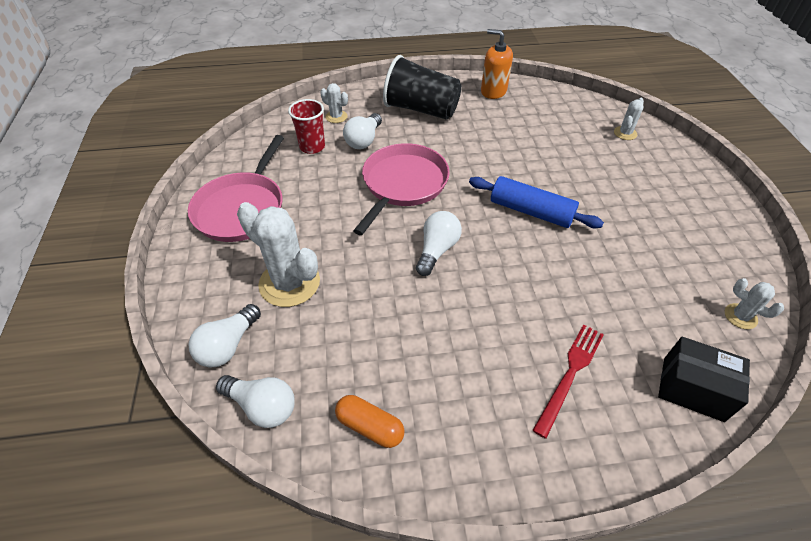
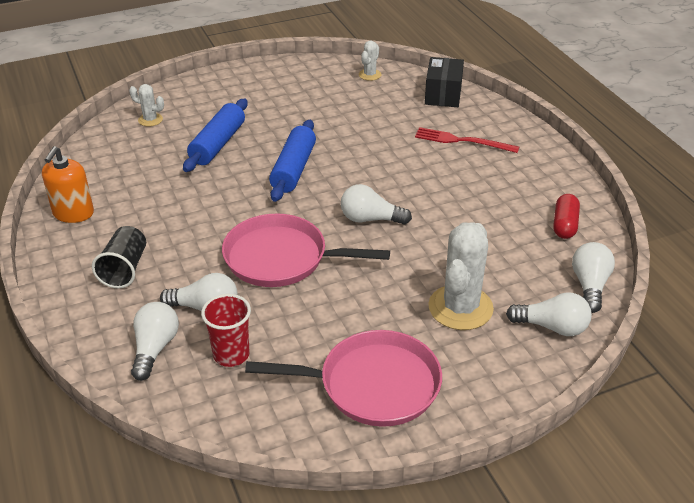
camera: 105 degrees left, 10 degrees down
(336, 117) = (155, 348): white cactus -> white light bulb
(370, 426) = (564, 225): orange capsule -> red capsule
(421, 109) = (124, 269): black cup -> black cup, size x0.62
(580, 168) = (218, 144): none -> blue rolling pin

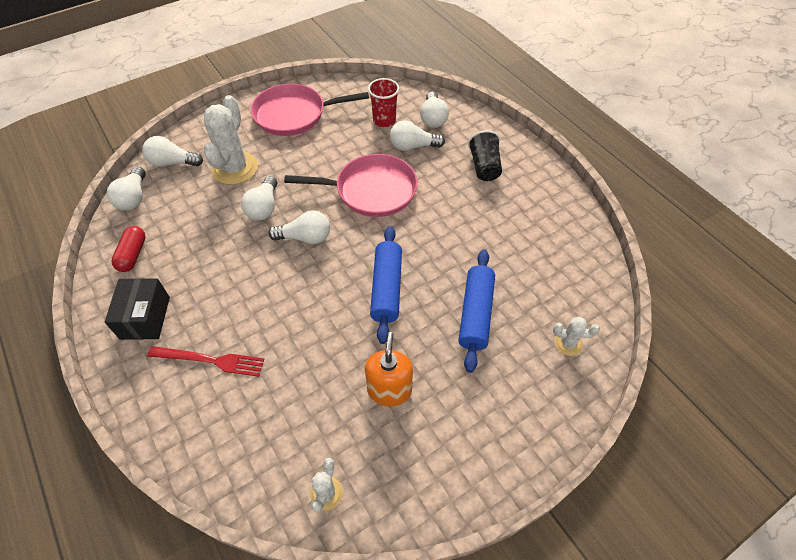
camera: 170 degrees right, 15 degrees up
(73, 213) = (557, 209): orange soap dispenser -> orange soap dispenser (389, 390)
(418, 255) = (264, 207): none -> white light bulb
(443, 95) = (224, 456): black box -> black box (145, 317)

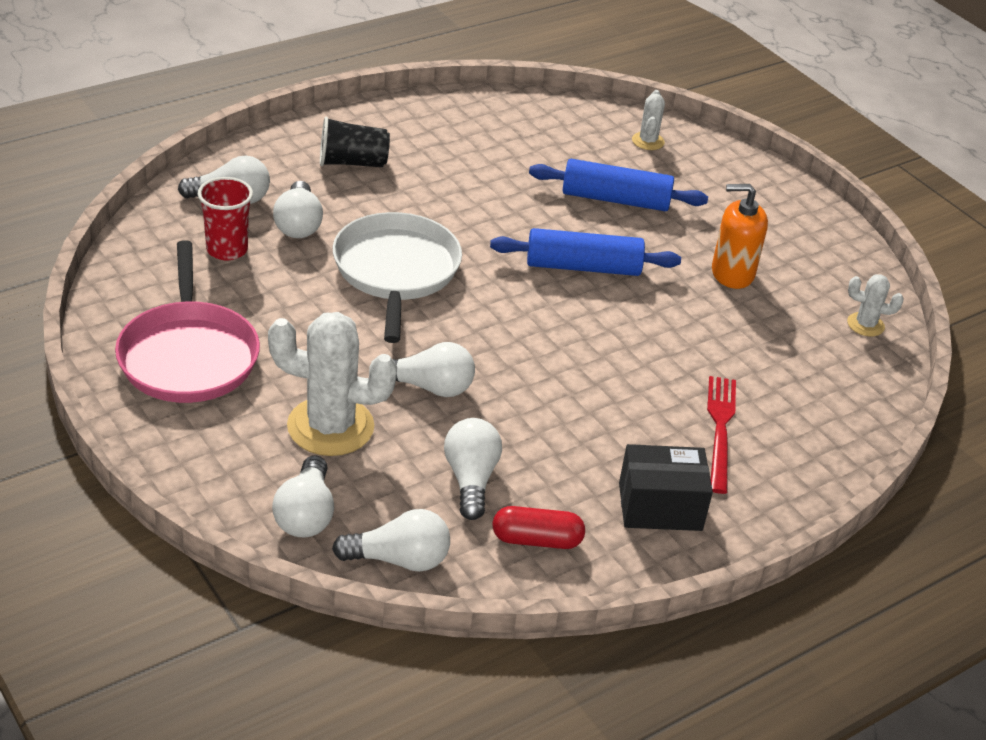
camera: 95 degrees left, 15 degrees down
(305, 237) = (494, 341): white light bulb -> white light bulb (471, 479)
(372, 190) = (396, 271): pink pan -> white pan

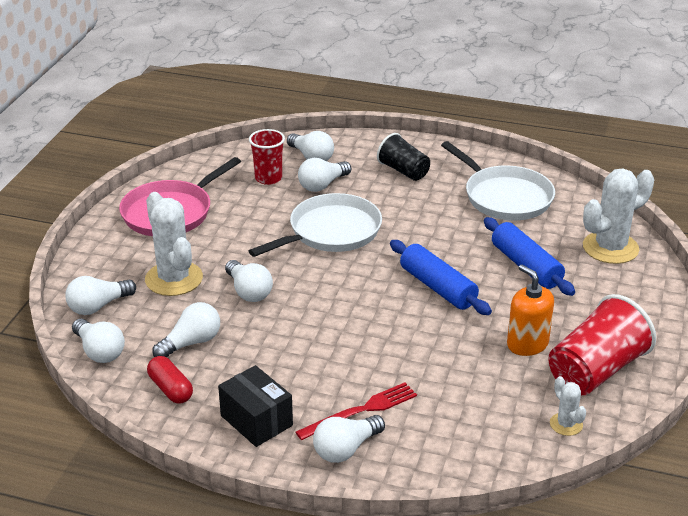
camera: 55 degrees right, 5 degrees down
(488, 139) = (505, 197): none -> white pan
(648, 141) = (610, 248): white cactus -> white cactus, size x2.04
(767, 472) = (346, 449): none -> white light bulb
(811, 263) = (596, 370): none -> red cup

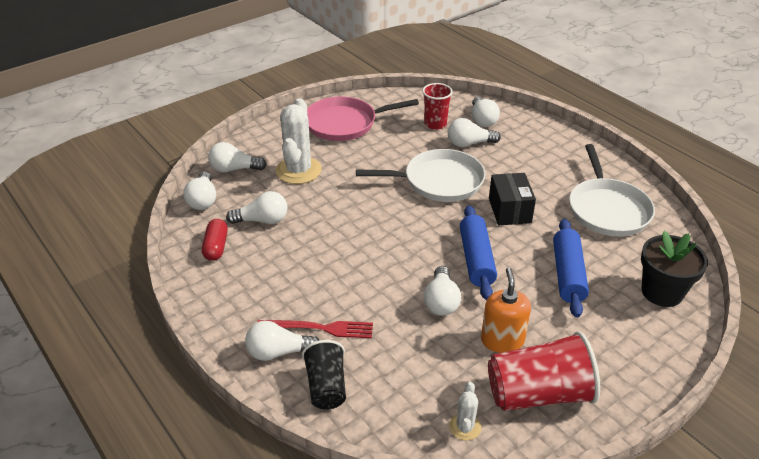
camera: 35 degrees right, 5 degrees up
(248, 291) = (336, 201): white light bulb -> white light bulb (441, 301)
(256, 420) = (244, 298): black box -> black box (509, 210)
(403, 171) = (543, 156): black cup -> black cup (326, 386)
(610, 248) = (662, 292): white cactus -> black flower pot

